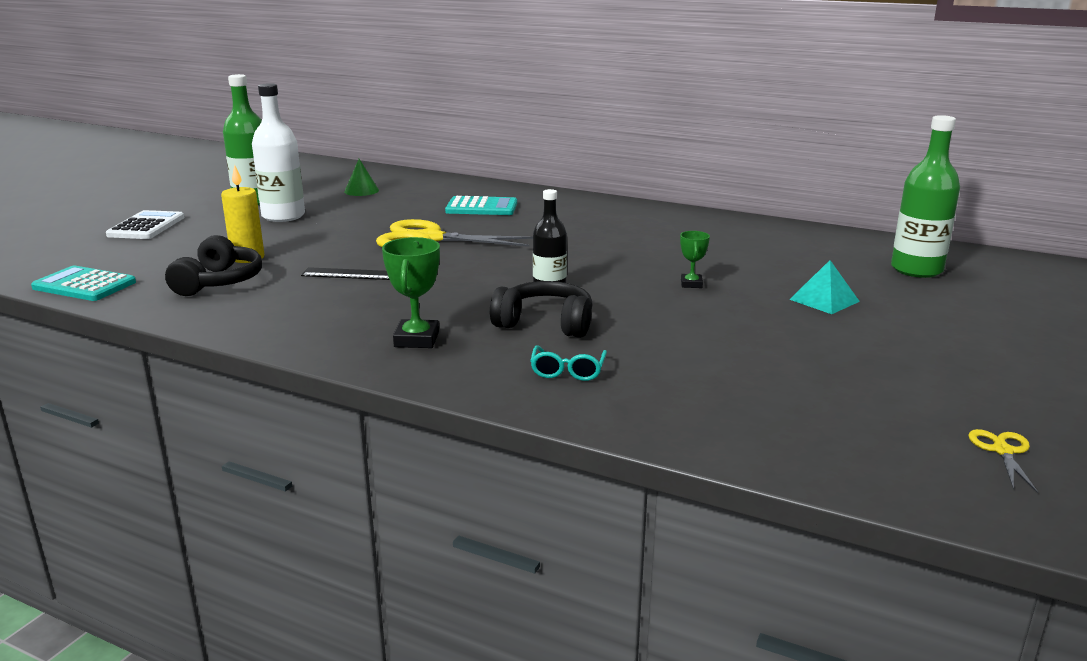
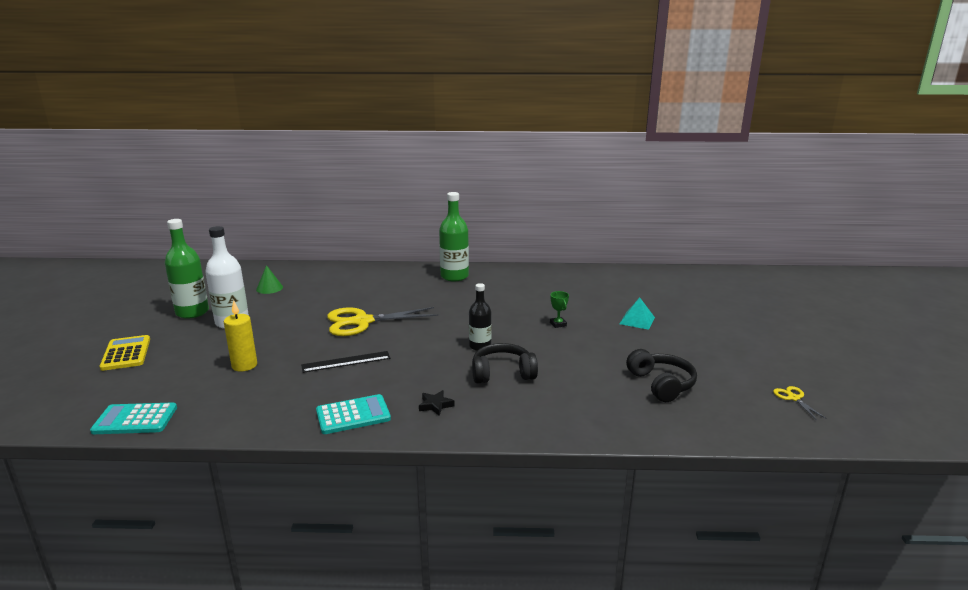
camera: 25 degrees left, 0 degrees up
(146, 226) = (126, 353): white calculator -> yellow calculator
(219, 282) = (245, 392): black headphones -> black headphones (661, 384)
(416, 339) = (435, 405): green trophy -> black star
(481, 207) = (372, 288): turquoise calculator -> turquoise calculator (353, 415)
(567, 371) = (548, 405): turquoise glasses -> none
(916, 270) = (664, 288): green bottle -> green bottle (454, 276)

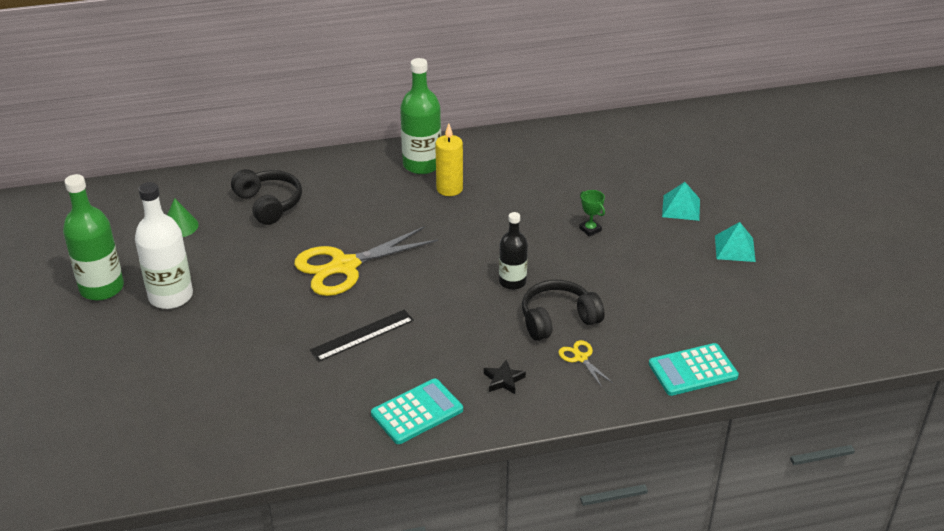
camera: 15 degrees left, 15 degrees up
(126, 353) = (65, 373): yellow calculator -> none
(135, 419) = (160, 469): turquoise calculator -> turquoise calculator (693, 370)
(244, 365) = (237, 364): yellow candle -> yellow candle (449, 189)
(661, 384) = (739, 303): black headphones -> black headphones (268, 204)
(671, 349) = (734, 248): none -> turquoise pyramid
(793, 398) = (880, 298): yellow scissors -> yellow scissors (581, 358)

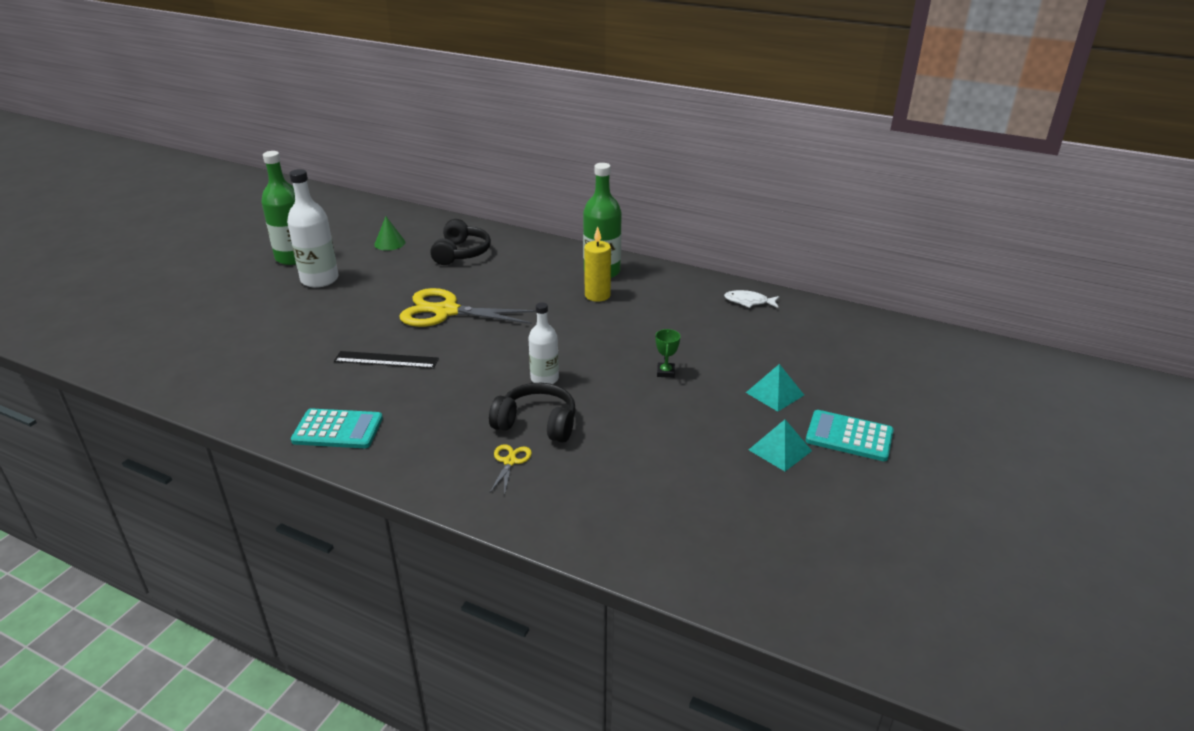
camera: 40 degrees right, 5 degrees down
(503, 380) = (428, 443): black star -> none
(512, 282) = (544, 379): black bottle -> white bottle
(570, 139) = (748, 302): none -> white fish
(693, 370) = (587, 527): turquoise calculator -> turquoise calculator (849, 436)

